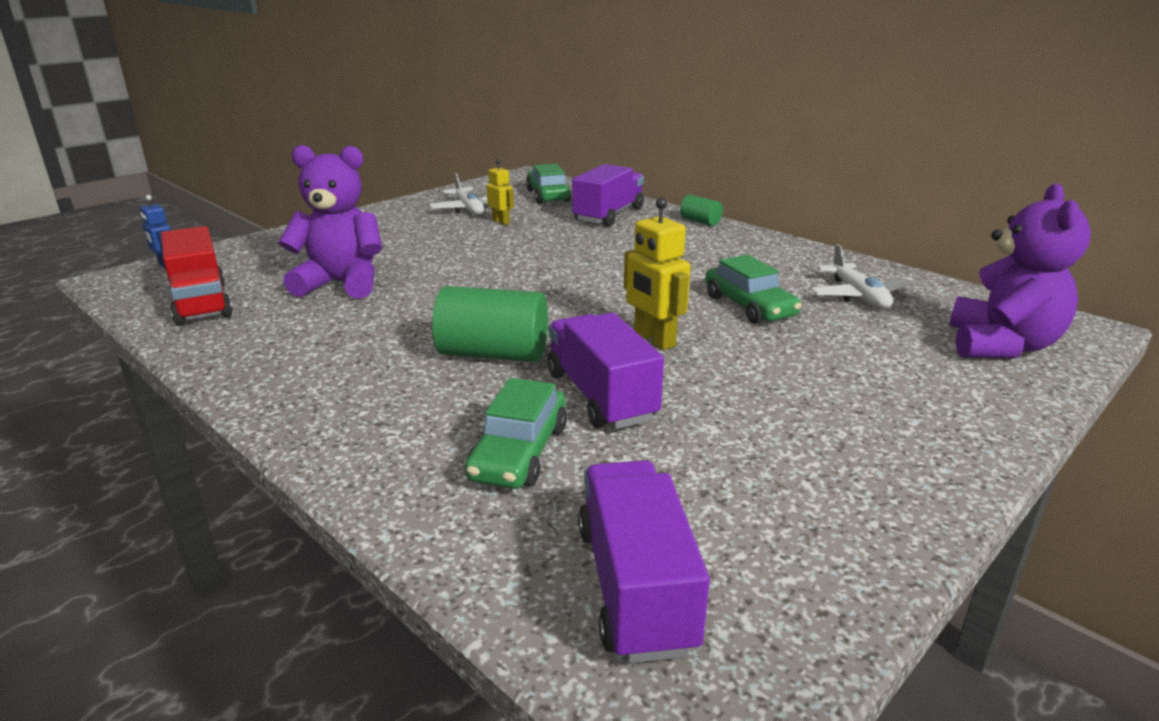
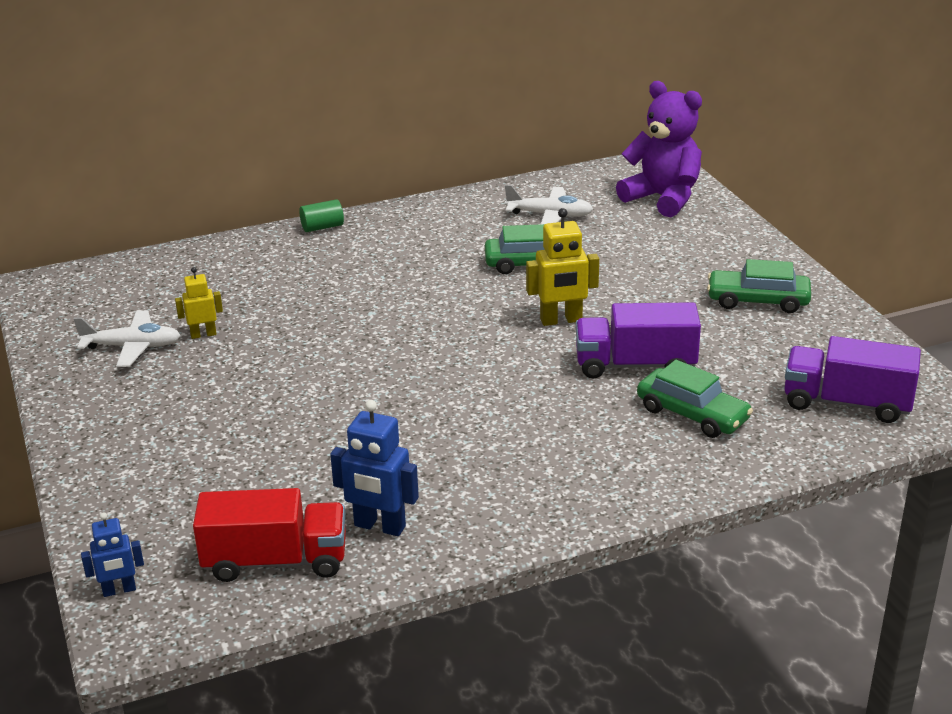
camera: 65 degrees left, 5 degrees up
(252, 329) = (379, 526): none -> blue robot
(341, 284) = (300, 461): purple teddy bear -> none
(493, 354) = (534, 398): green cylinder -> none
(548, 195) = (141, 288): green car -> green car (758, 300)
(609, 215) = (250, 268): purple truck -> none

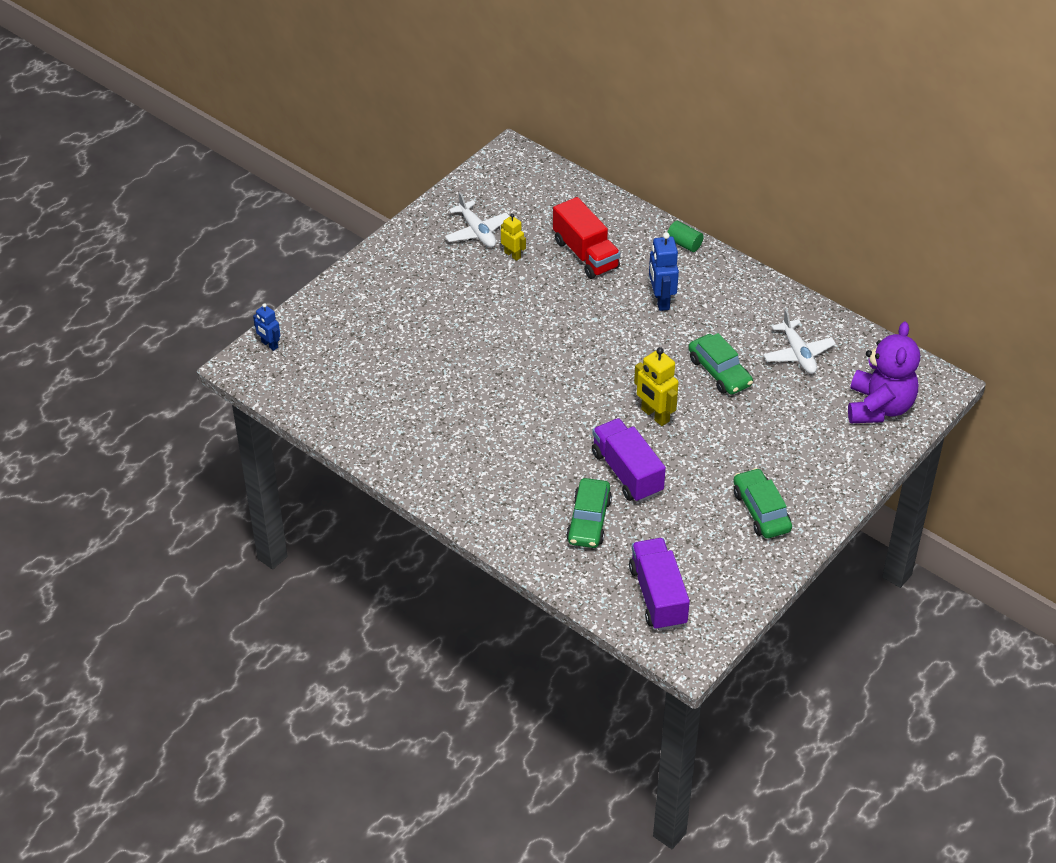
camera: 60 degrees right, 15 degrees up
(275, 561) = (328, 392): red truck -> red truck (585, 254)
(379, 526) = (382, 421): blue robot -> blue robot (661, 300)

